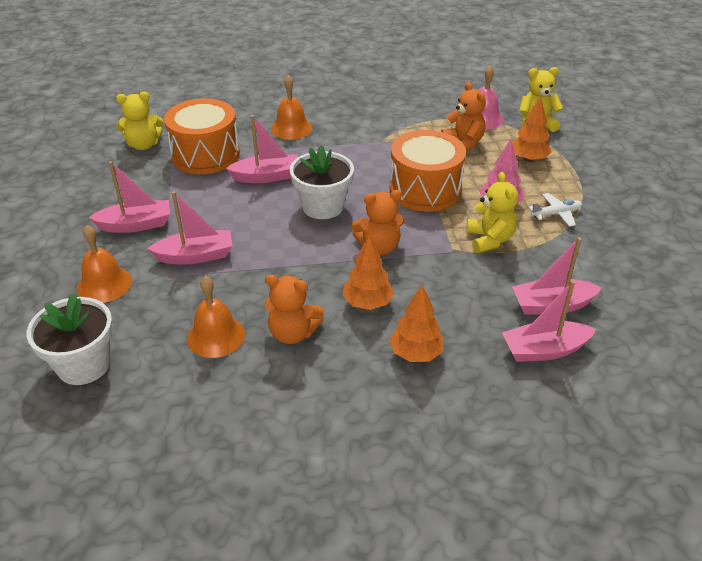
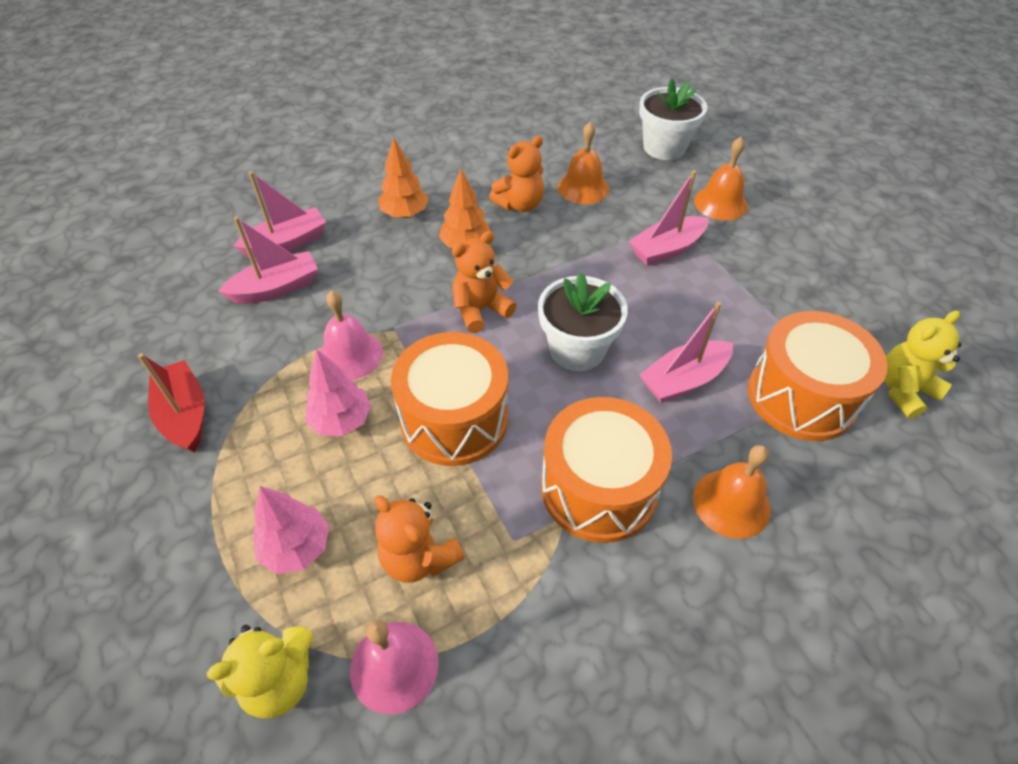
camera: 160 degrees right, 10 degrees up
(136, 225) = (764, 267): pink boat -> none
(293, 333) = (520, 204): orange teddy bear -> orange teddy bear turned 150 degrees clockwise
(356, 146) = (598, 488): none -> orange drum
(489, 240) = (350, 355): yellow teddy bear -> pink bell
(528, 159) = (297, 547): orange tree -> pink tree
(556, 214) = (259, 425): white plane -> none
(610, 230) = (185, 414): none -> red boat

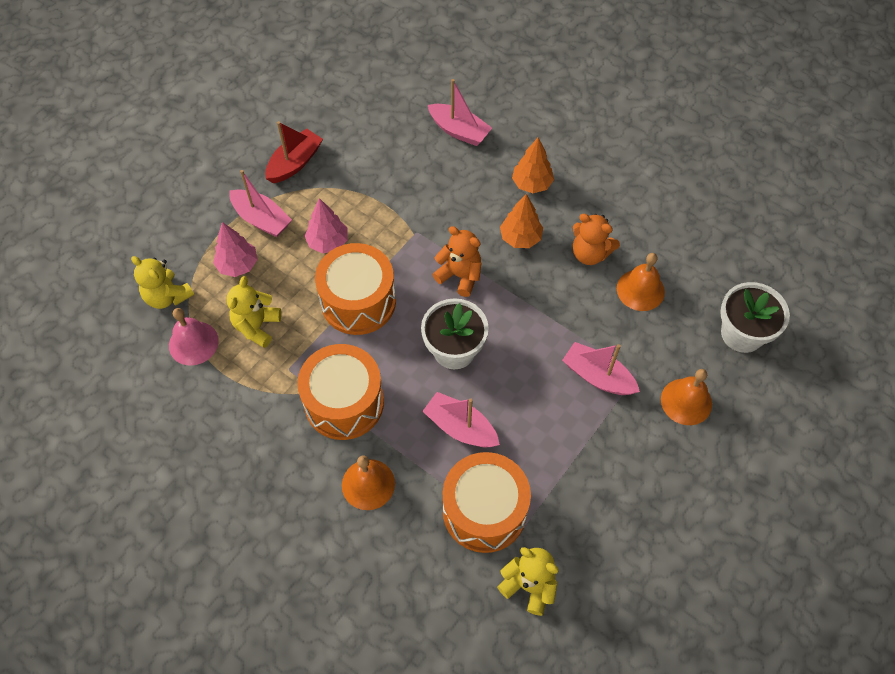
camera: 65 degrees right, 10 degrees up
(276, 288) = (414, 149): pink boat -> pink boat (261, 219)
(350, 355) = (380, 220): pink bell -> none
(419, 557) = (257, 326): orange teddy bear -> yellow teddy bear

